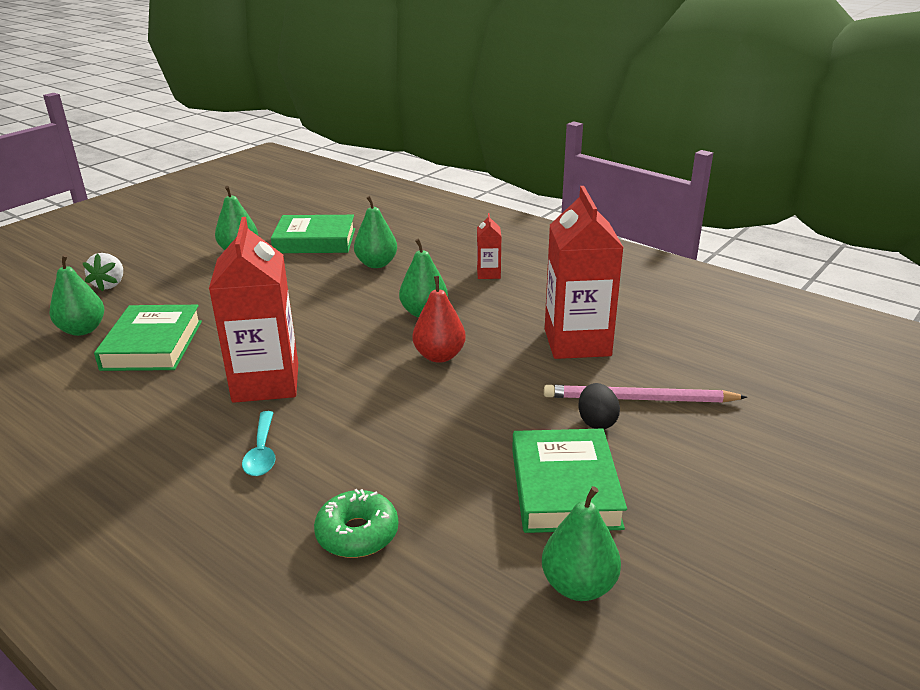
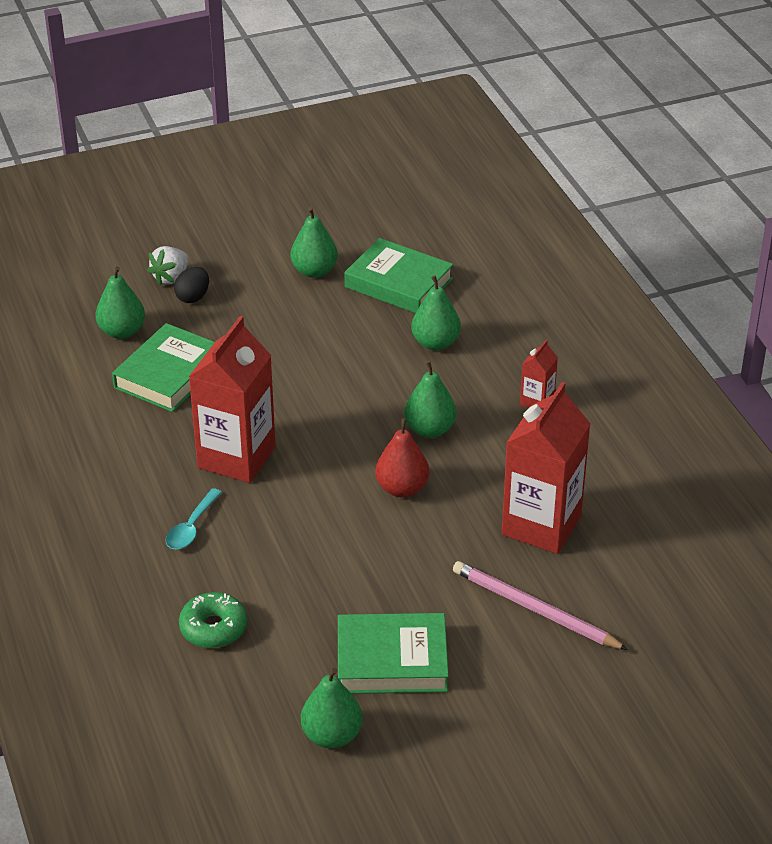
camera: 30 degrees right, 10 degrees up
(565, 488) = (392, 660): green book -> green book turned 60 degrees clockwise
(596, 422) = (475, 615): black egg -> black egg (193, 297)

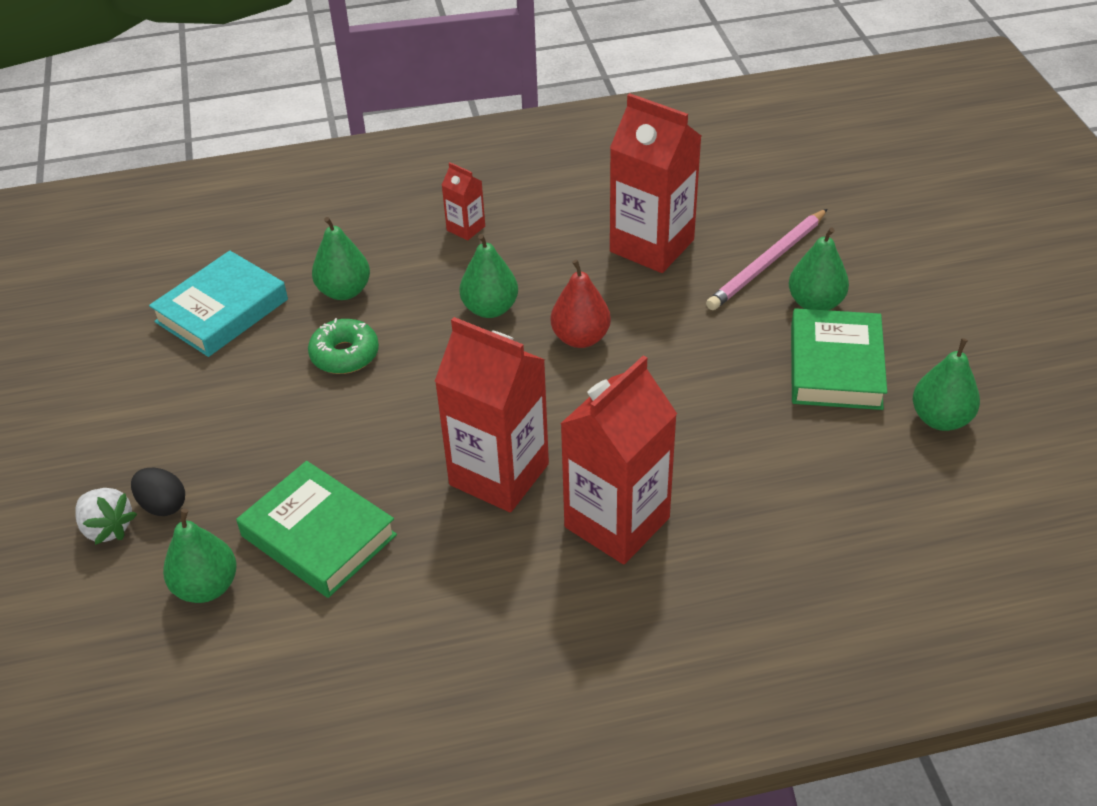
camera: 80 degrees left, 5 degrees up
(191, 527) = (617, 522): turquoise spoon -> red carton
(213, 628) = (786, 508): green donut -> green donut (345, 355)
(314, 271) = (163, 382): green pear -> green pear (815, 303)
(398, 283) = (222, 311): green book -> turquoise book

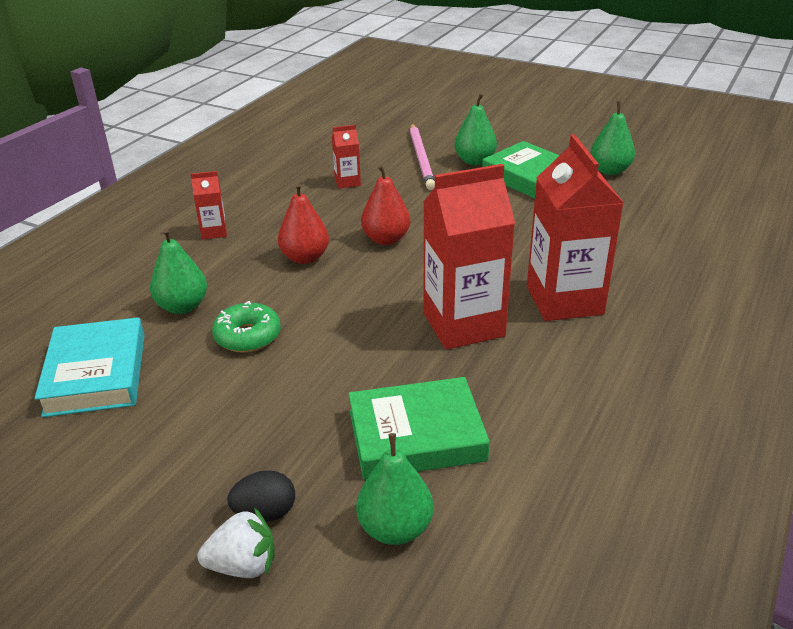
camera: 50 degrees left, 10 degrees down
(490, 308) = (305, 258): green pear -> red pear
(652, 246) = (347, 182): red carton -> red carton, size x0.46

